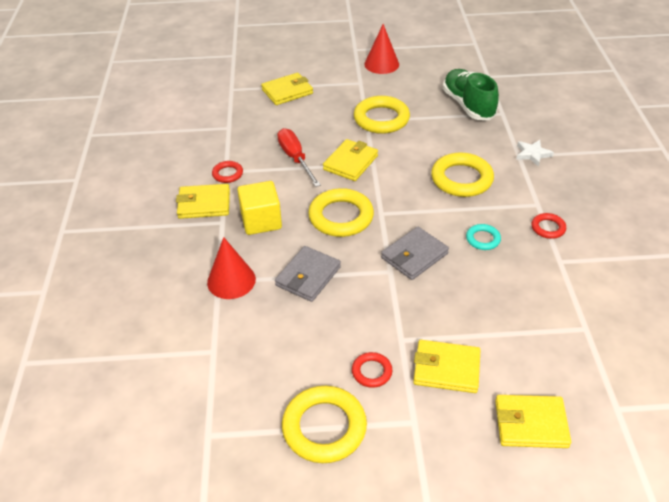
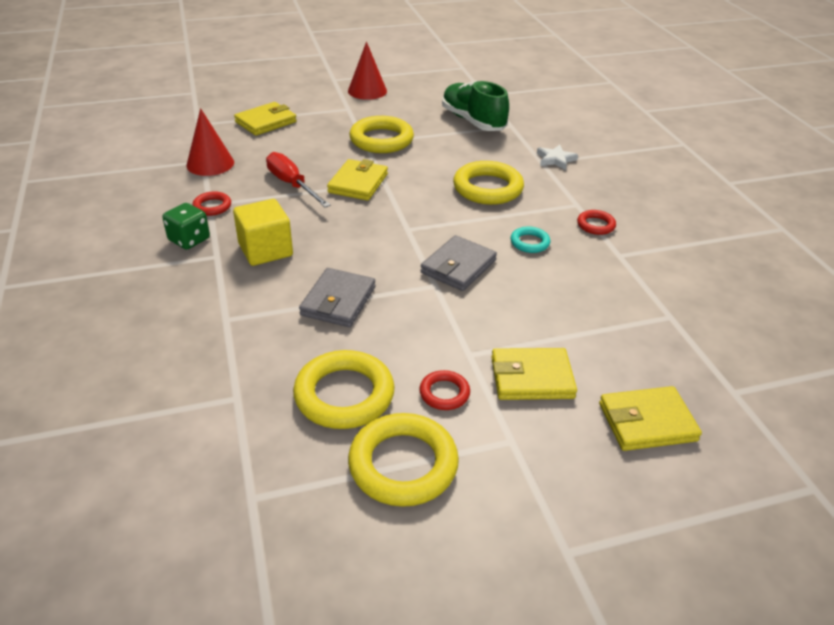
camera: 15 degrees left, 5 degrees down
(204, 204) = (189, 240): yellow wallet -> green dice
(231, 280) = (242, 316): red cone -> red cone (210, 164)
(341, 217) = (361, 237): yellow ring -> yellow ring (344, 395)

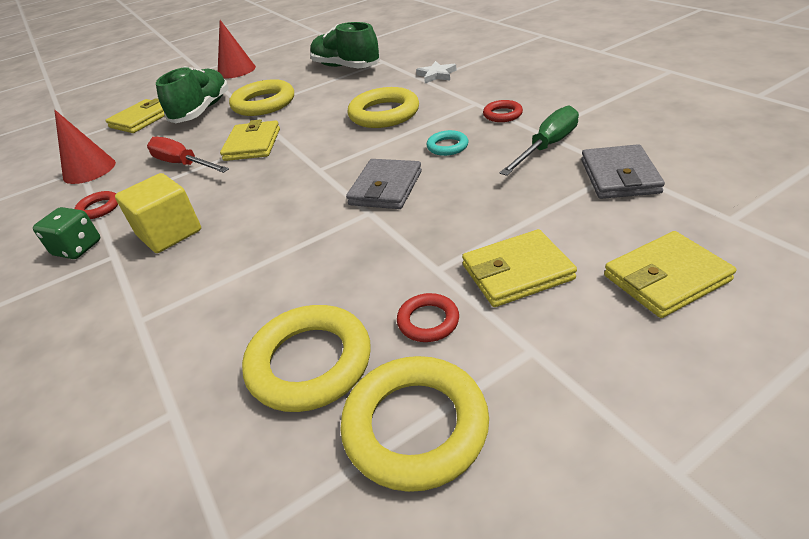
camera: 10 degrees left, 0 degrees up
(323, 130) = (202, 111): none -> green shoe
(338, 301) = (268, 260): grey wallet -> grey wallet (619, 176)
(618, 272) = (547, 146): none -> green screwdriver

